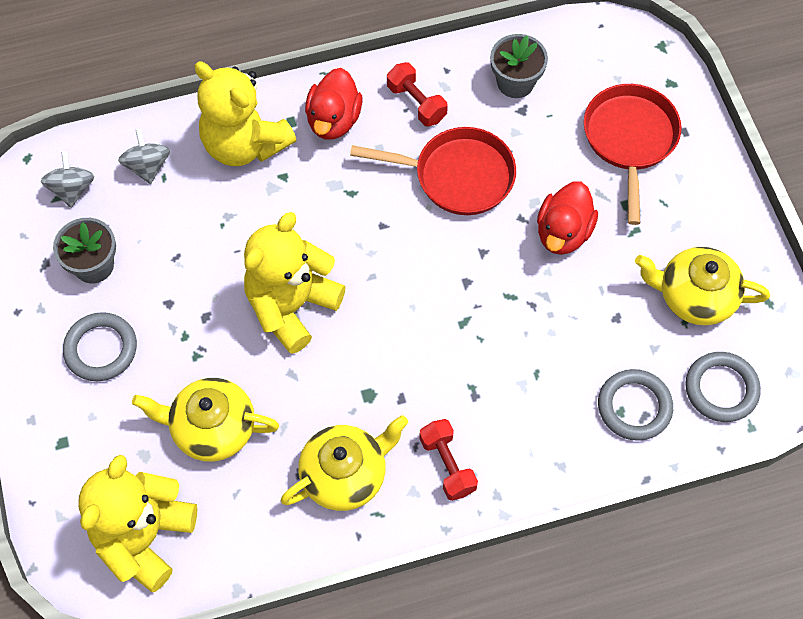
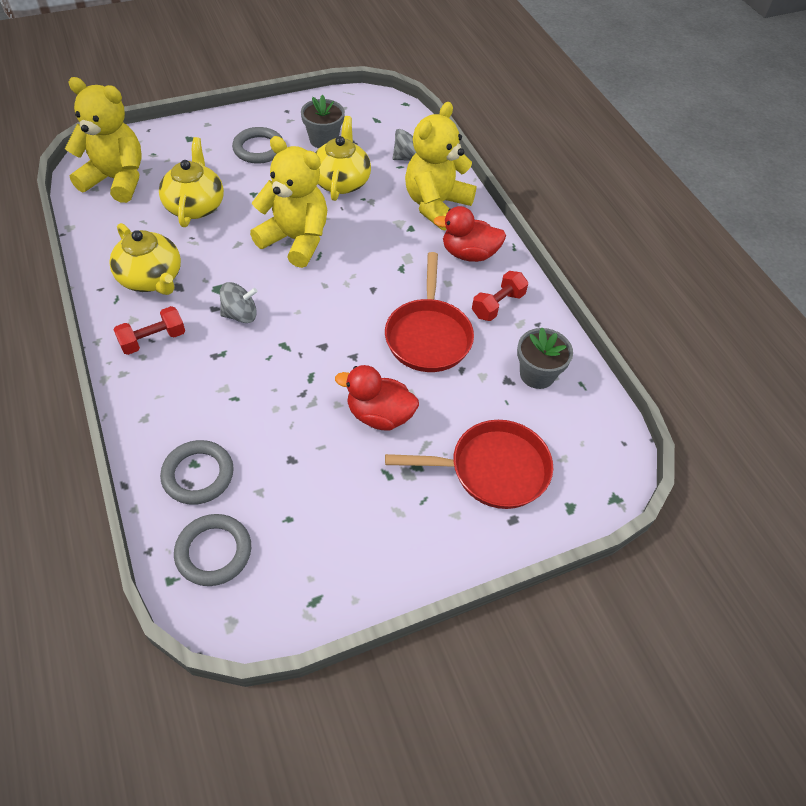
camera: 80 degrees right, 10 degrees down
(72, 189) = (383, 125): grey spinning top -> grey spinning top (240, 315)
(694, 296) = (317, 528): yellow teapot -> yellow teapot (341, 181)

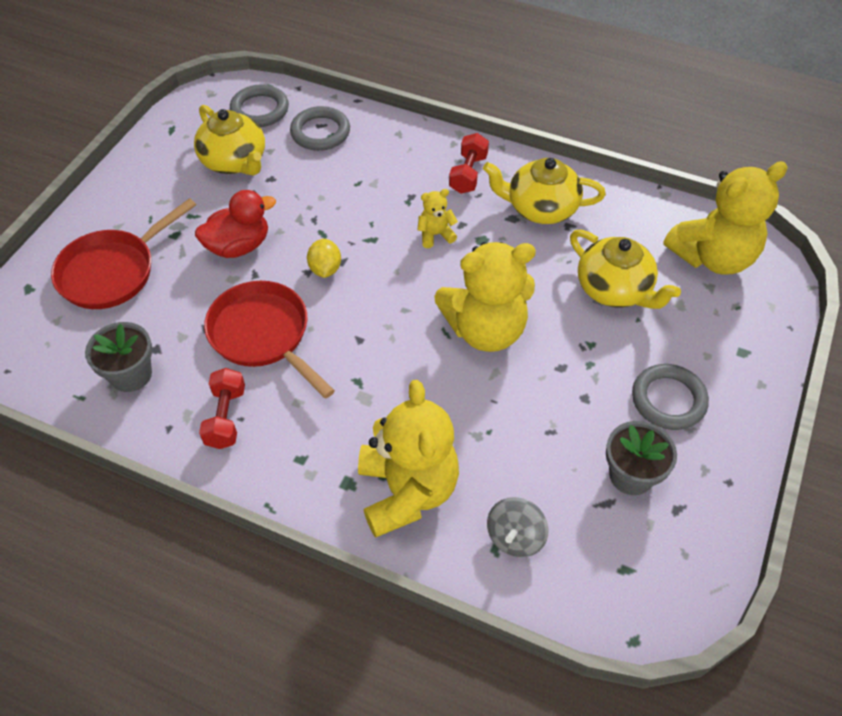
camera: 140 degrees right, 0 degrees up
(240, 315) = (435, 235): grey spinning top -> yellow teddy bear
(340, 349) = (325, 269): none -> yellow lemon
(341, 181) = (537, 433): yellow teapot -> yellow teapot (235, 161)
(469, 254) = (309, 455): red duck -> none

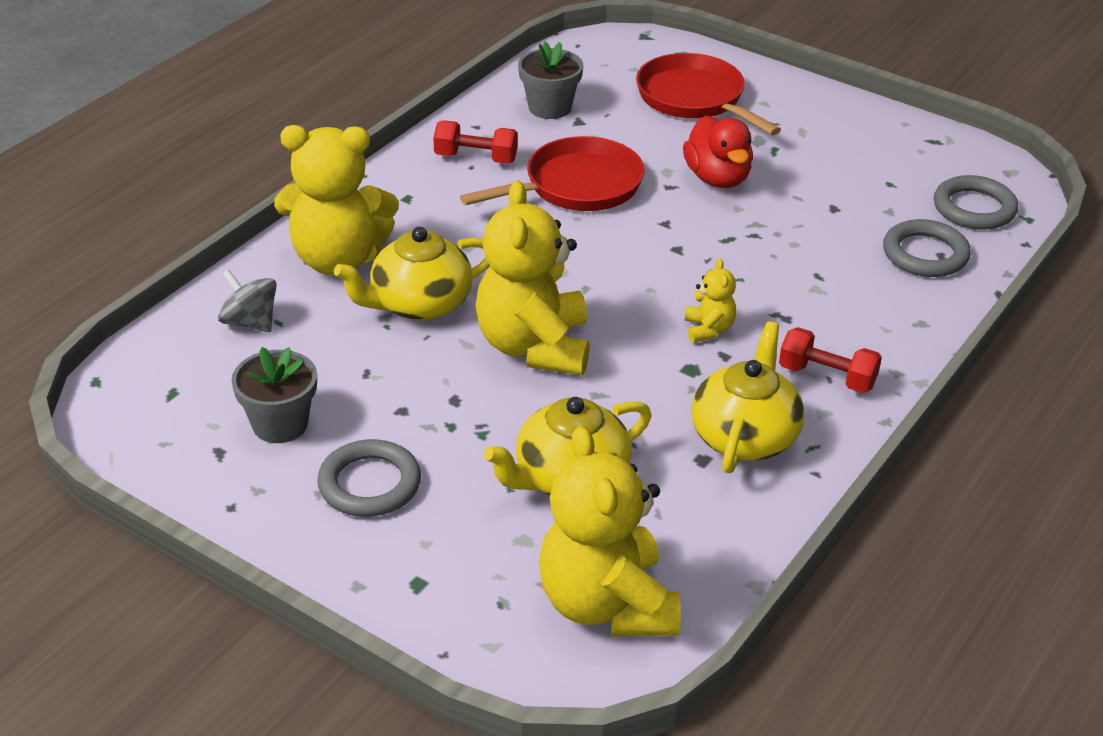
camera: 100 degrees right, 15 degrees down
(235, 161) = (869, 183): yellow teapot -> yellow teapot (419, 304)
(325, 269) = (666, 236): yellow lemon -> none

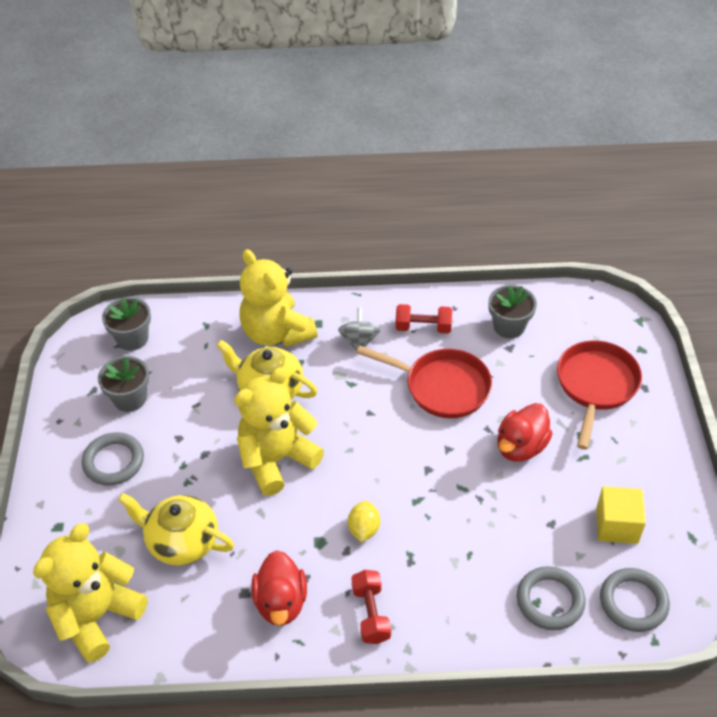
camera: 55 degrees right, 10 degrees up
(177, 378) = (132, 338): none -> grey flower pot
(250, 322) = (196, 335): grey spinning top -> grey spinning top (359, 341)
(476, 158) = (423, 327): red dumbbell -> red dumbbell turned 60 degrees counterclockwise
(708, 329) = (364, 529): yellow teddy bear -> yellow lemon
(745, 436) = (281, 602): yellow teapot -> red duck
(877, 173) = (617, 525): none -> yellow cube

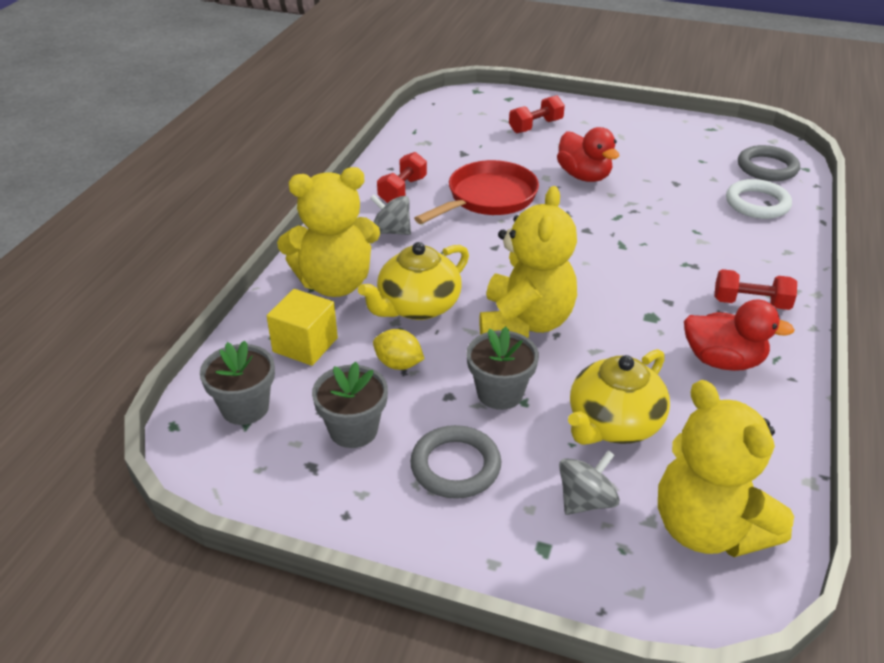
camera: 70 degrees left, 10 degrees down
(103, 540) = (585, 501): none -> grey spinning top
(277, 459) = (525, 323): yellow teddy bear -> yellow teddy bear turned 150 degrees counterclockwise
(364, 529) = (645, 284): yellow lemon -> yellow lemon (398, 364)
(509, 326) = (437, 147): grey flower pot -> grey flower pot (500, 393)
(550, 600) = (757, 203): grey ring -> white ring
(596, 386) = (535, 126): red pan -> red dumbbell
(617, 525) = (688, 155): yellow cube -> yellow cube (305, 345)

